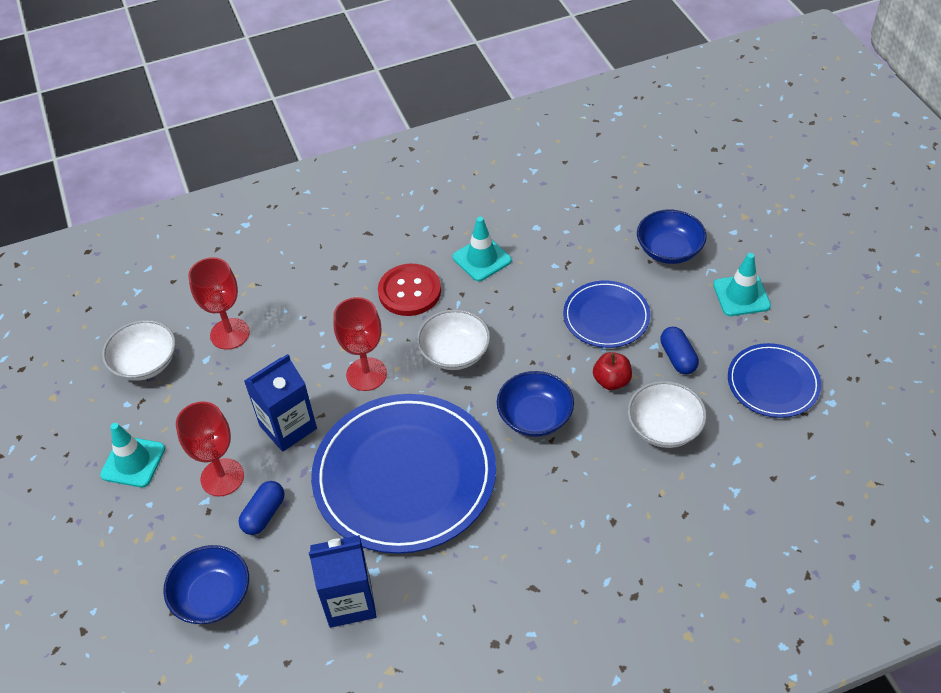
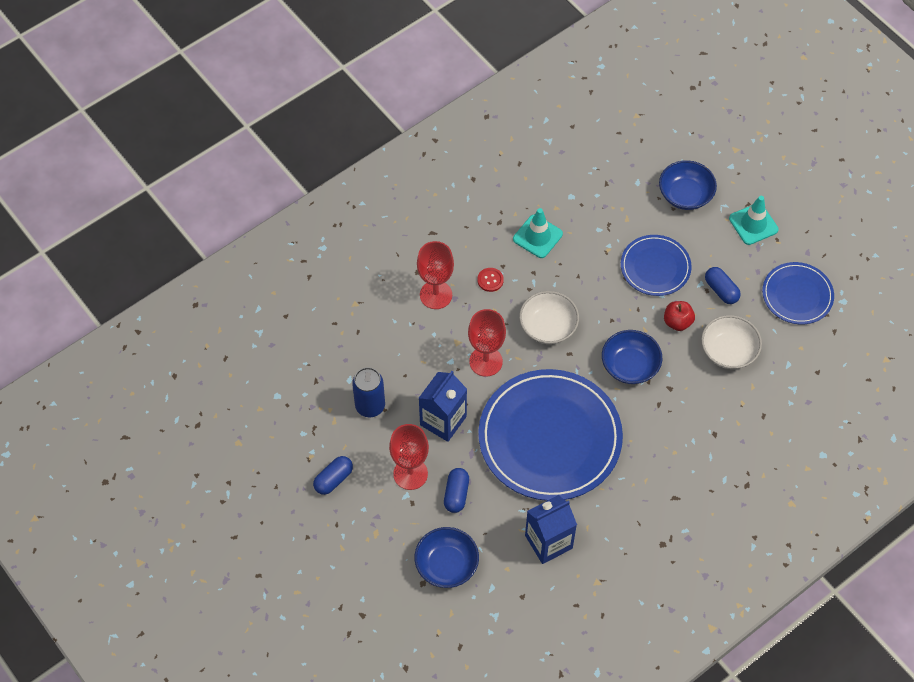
camera: 20 degrees left, 10 degrees up
(133, 462) = (333, 479): turquoise traffic cone -> blue capsule
(145, 363) = (300, 395): white bowl -> none
(214, 392) = (370, 406): none -> blue can
(230, 334) = (358, 352): red goblet -> red goblet (436, 295)
(409, 291) = (490, 280): red button -> red button, size x0.49

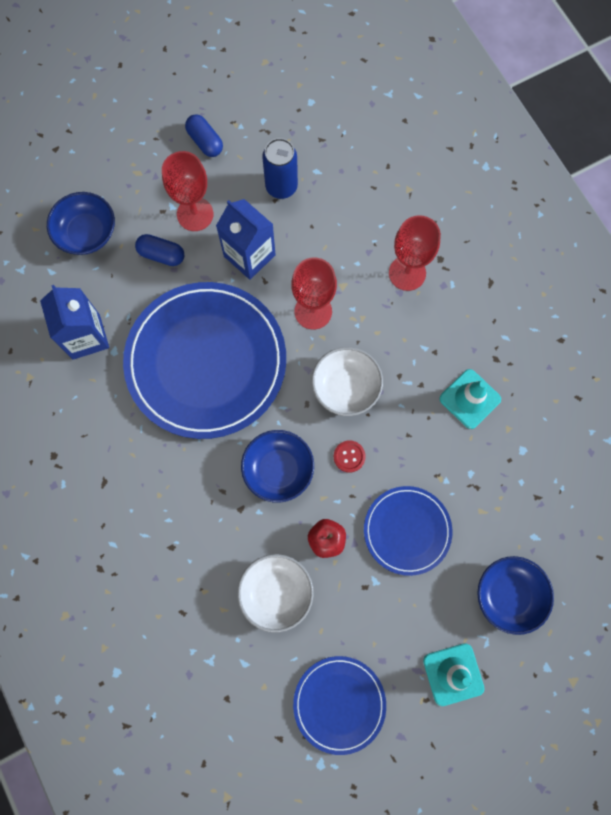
camera: 100 degrees right, 15 degrees up
(490, 280) = (417, 334): red button -> red button (349, 456)
(721, 290) = (362, 605): blue capsule -> none

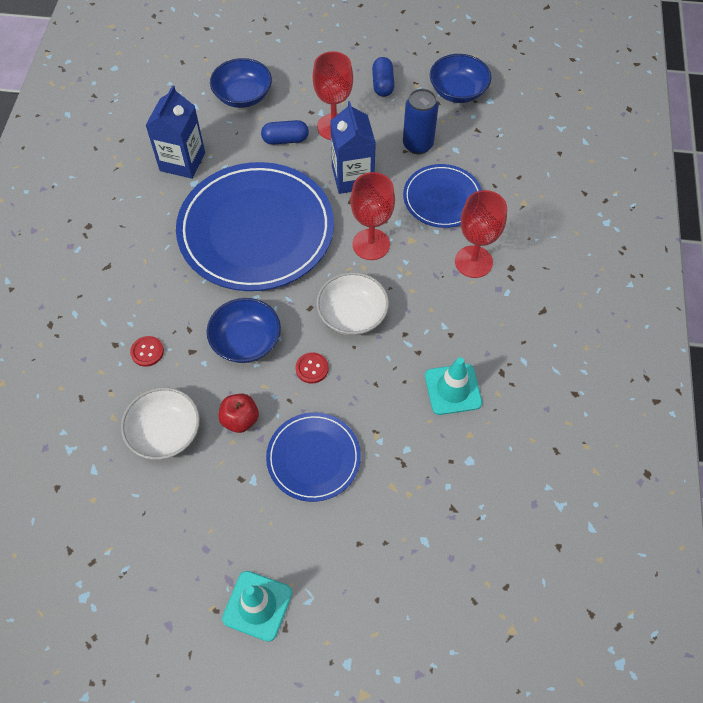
camera: 35 degrees right, 15 degrees down
(161, 255) = (285, 139): blue capsule -> blue capsule turned 60 degrees counterclockwise
(204, 535) = (147, 352): none -> red button
(339, 703) = (141, 558): blue plate -> blue plate (442, 198)
(509, 594) = (362, 573): blue bowl -> blue bowl (458, 91)

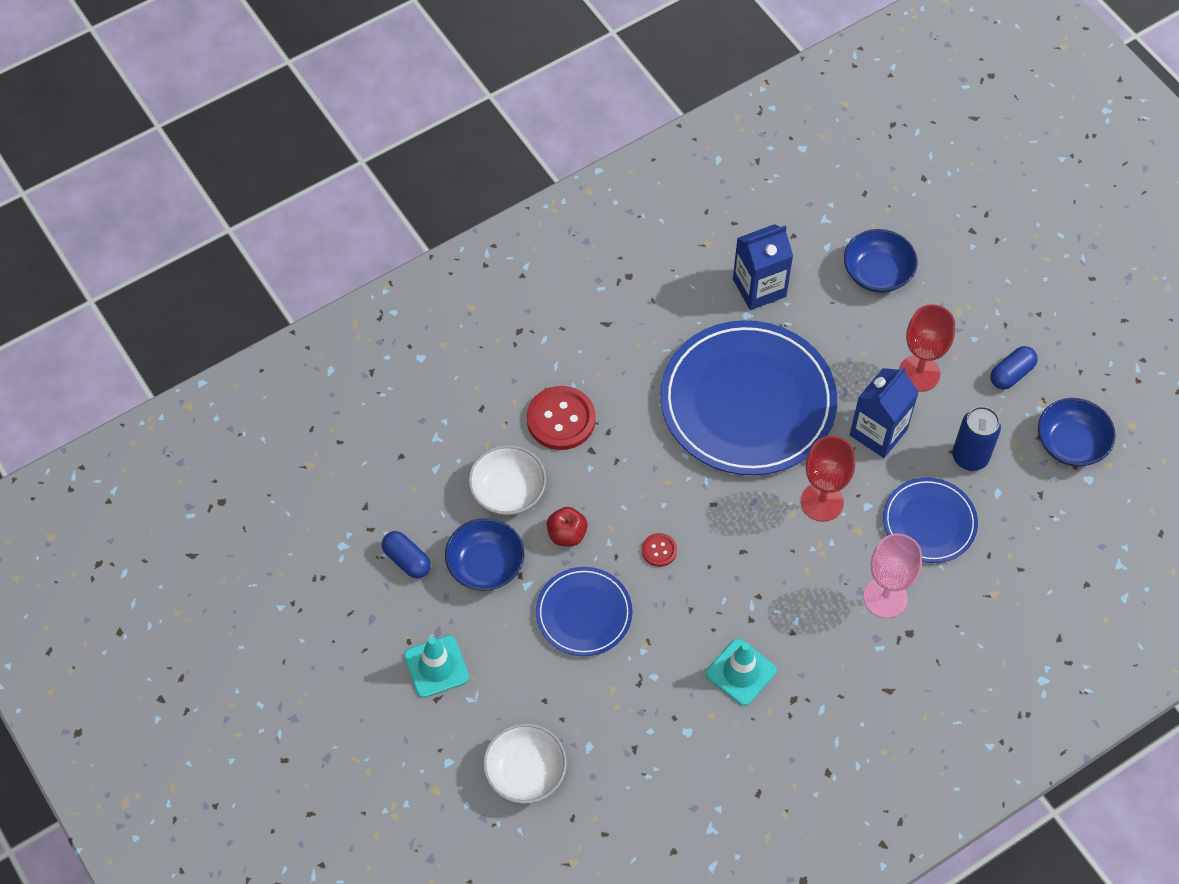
camera: 50 degrees right, 0 degrees up
(147, 352) = (561, 419): red button -> red button, size x2.02
(246, 341) = (637, 482): blue bowl -> blue bowl (485, 565)
(285, 139) = (864, 346): blue capsule -> blue capsule (407, 560)
(352, 315) = (737, 542): white bowl -> white bowl (525, 772)
(473, 262) = (885, 597): red goblet -> pink goblet

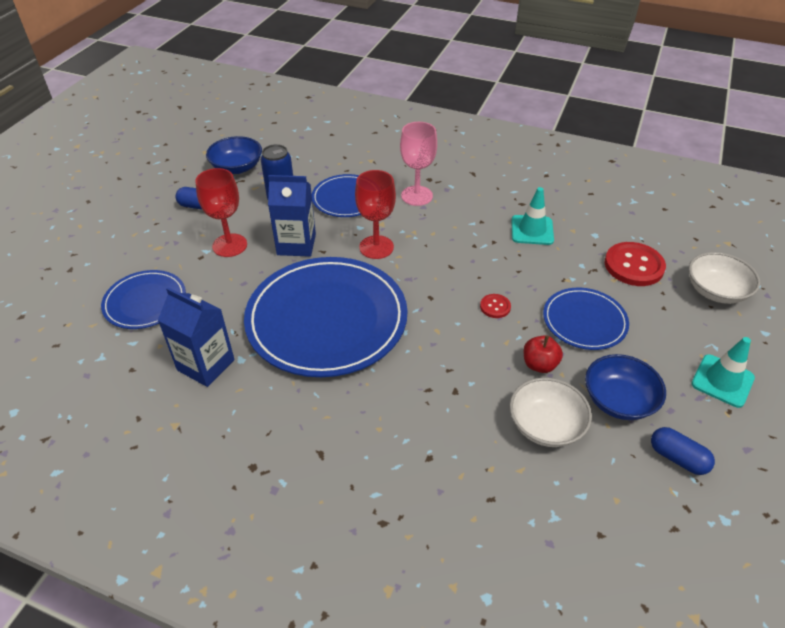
camera: 125 degrees left, 15 degrees down
(407, 560) = (677, 458): blue capsule -> blue capsule turned 60 degrees counterclockwise
(561, 419) = (446, 429): red button -> red button (634, 266)
(877, 273) = (145, 302): blue bowl -> blue plate

